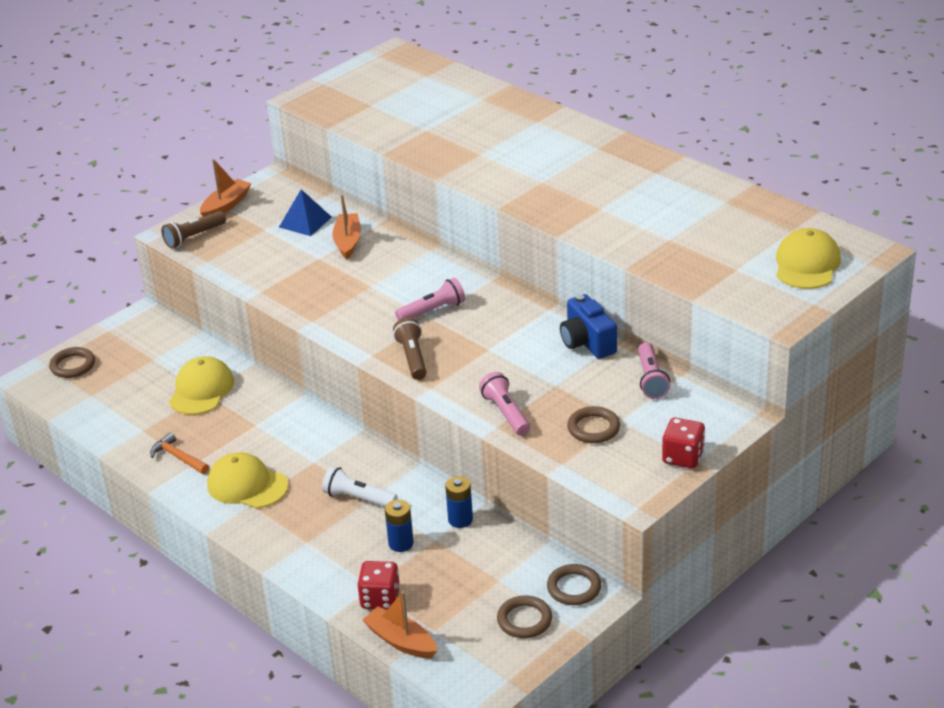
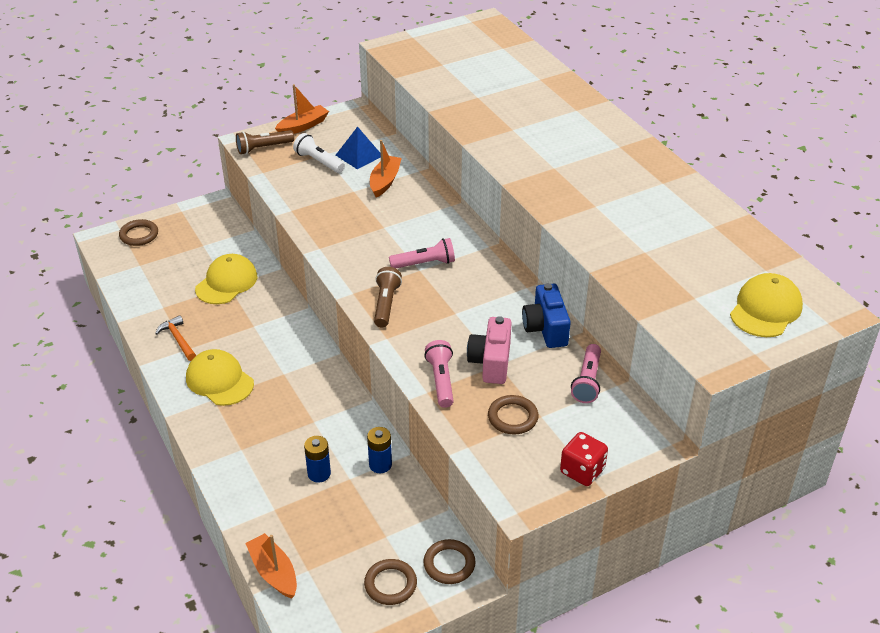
camera: 15 degrees right, 5 degrees up
(358, 498) = (304, 419): white flashlight -> white flashlight (319, 162)
(380, 599) = (276, 524): red dice -> none
(547, 385) = (491, 362): none -> pink camera

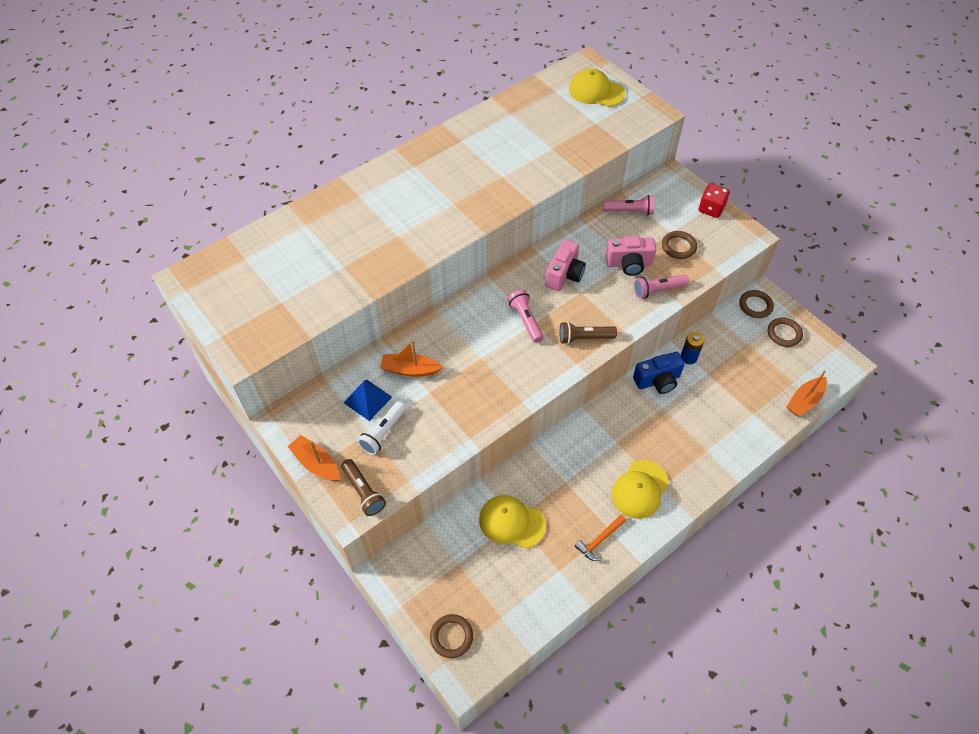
camera: 100 degrees left, 15 degrees up
(319, 473) = (711, 393): blue battery -> none
(485, 303) = (564, 275): none -> pink camera
(545, 329) = (583, 237): blue camera -> blue camera (657, 380)

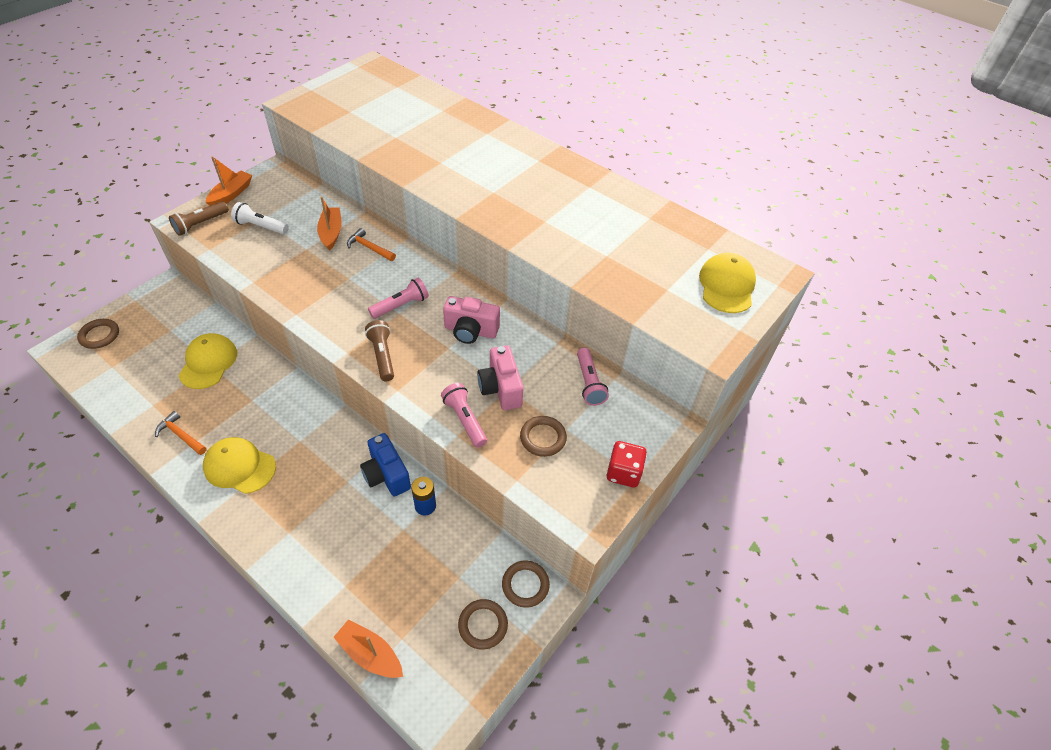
camera: 75 degrees right, 5 degrees down
(367, 399) = (296, 212): blue pyramid -> none
(441, 339) = (369, 248): none -> orange hammer

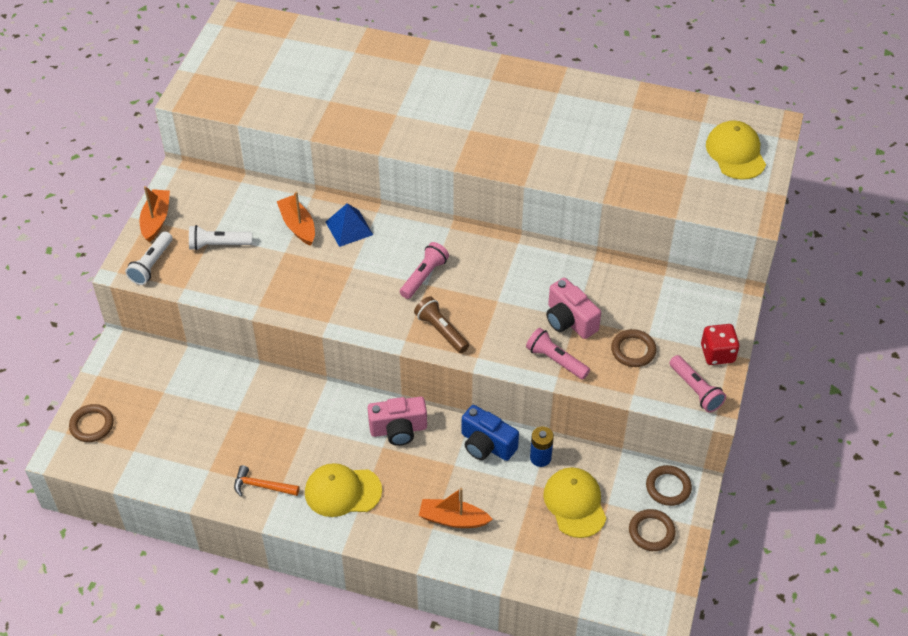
camera: 20 degrees left, 0 degrees up
(200, 224) = (151, 265): brown flashlight -> white flashlight
(208, 363) = (232, 409): yellow cap -> yellow cap (575, 503)
(369, 248) = (349, 228): orange hammer -> blue pyramid
(370, 654) = (572, 590): orange boat -> orange boat (453, 519)
(470, 331) = (507, 277): pink camera -> pink camera (398, 430)
(589, 383) = (644, 287): pink flashlight -> pink flashlight (695, 390)

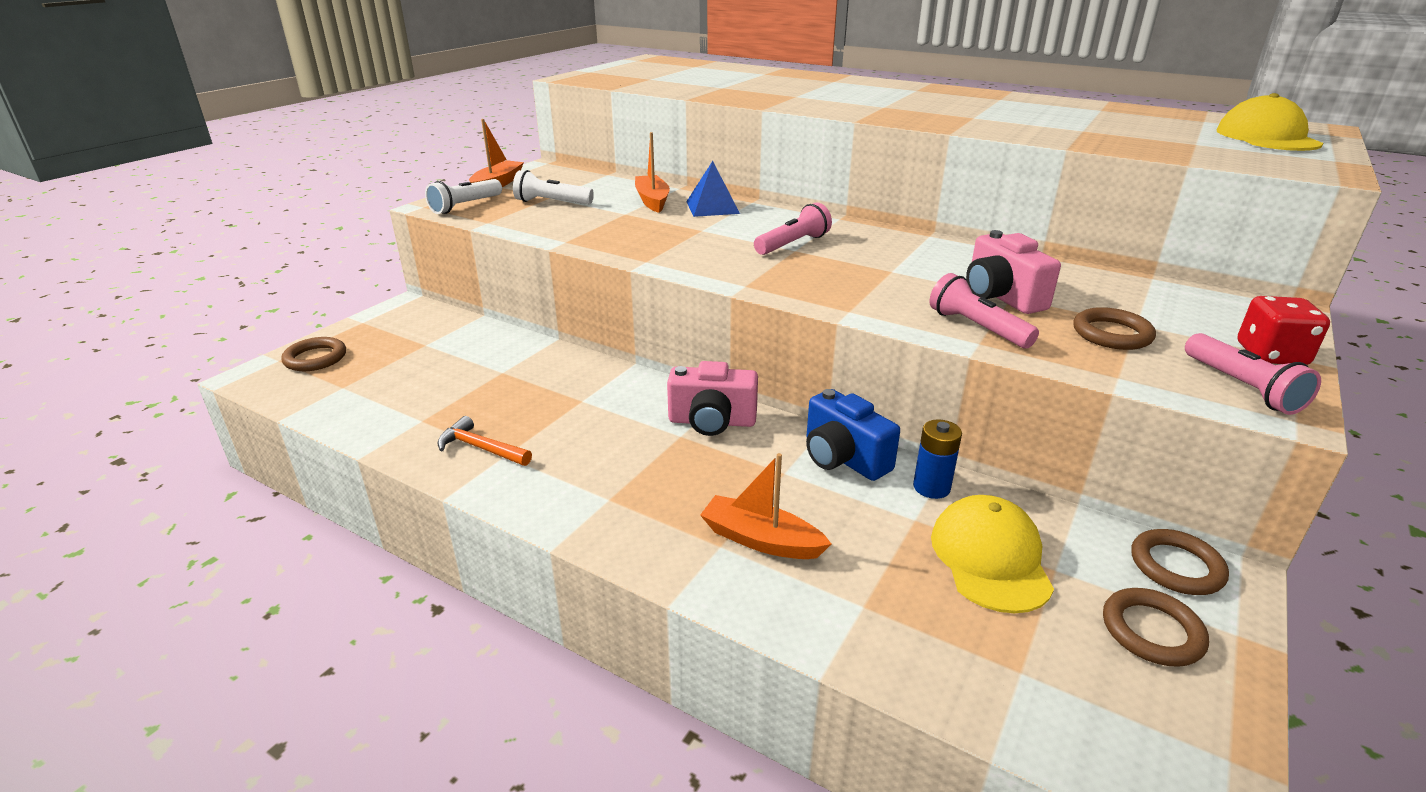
camera: 15 degrees right, 20 degrees down
(342, 491) = (595, 474): yellow cap -> none
(441, 331) = (801, 284): brown flashlight -> none

